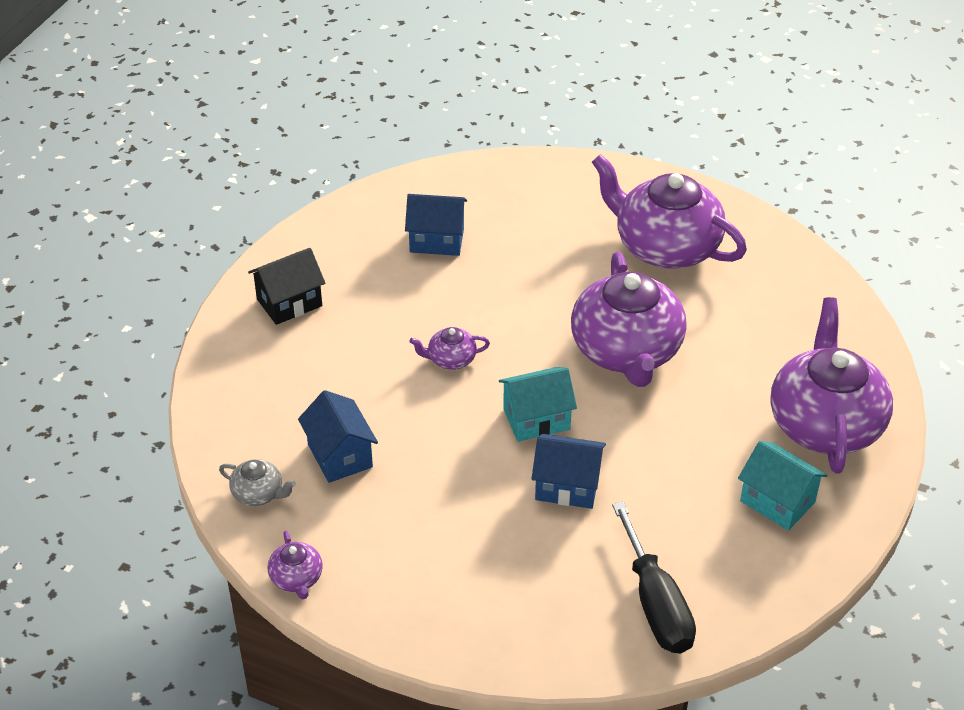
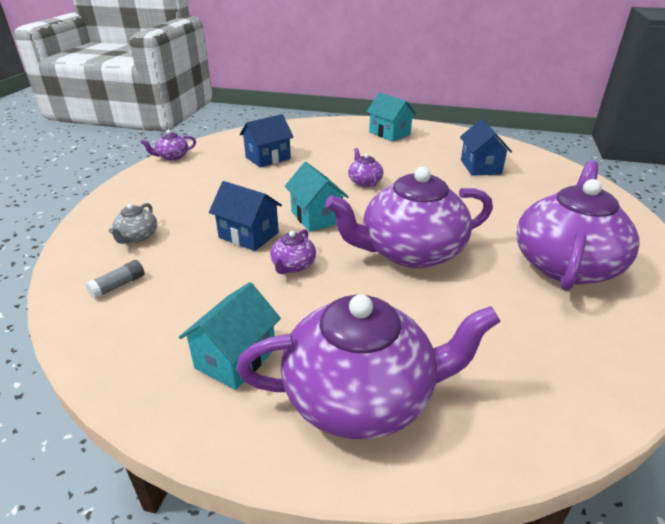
camera: 80 degrees right, 10 degrees down
(258, 493) = (236, 142): grey teapot -> grey teapot (137, 237)
(289, 302) = (389, 133): black house -> turquoise house
(567, 486) = (249, 235): blue house -> blue house turned 60 degrees counterclockwise
(638, 450) = (293, 266): none -> purple teapot
(656, 604) = (118, 286): black screwdriver -> grey glue stick

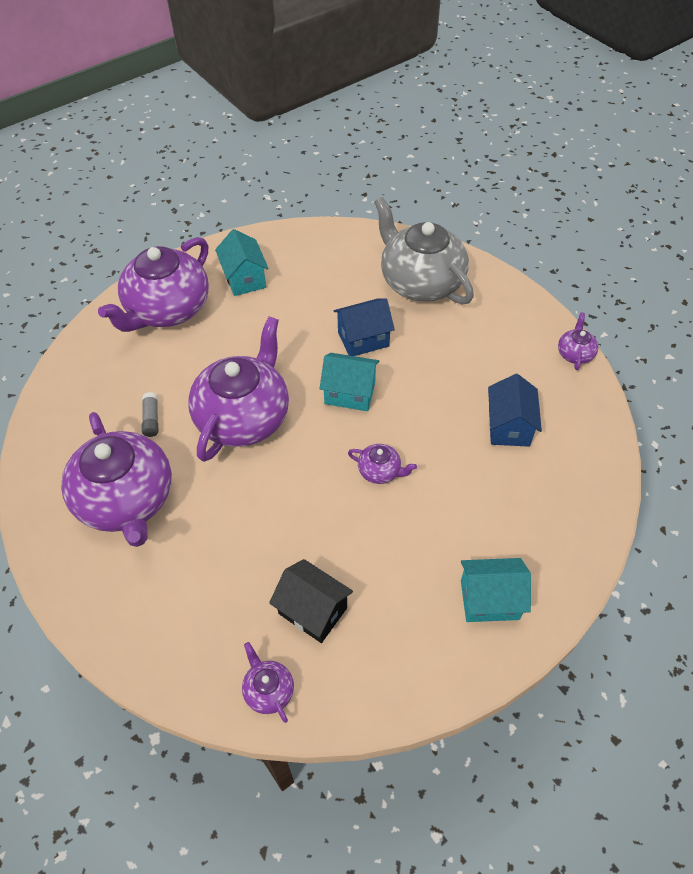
camera: 130 degrees right, 20 degrees up
(118, 286) = (363, 256): grey glue stick -> grey glue stick (151, 419)
(137, 237) = (420, 282): grey teapot -> grey teapot, size x2.37
(293, 266) = (299, 342): purple teapot -> purple teapot (268, 690)
(480, 167) = (313, 610): blue house -> black house

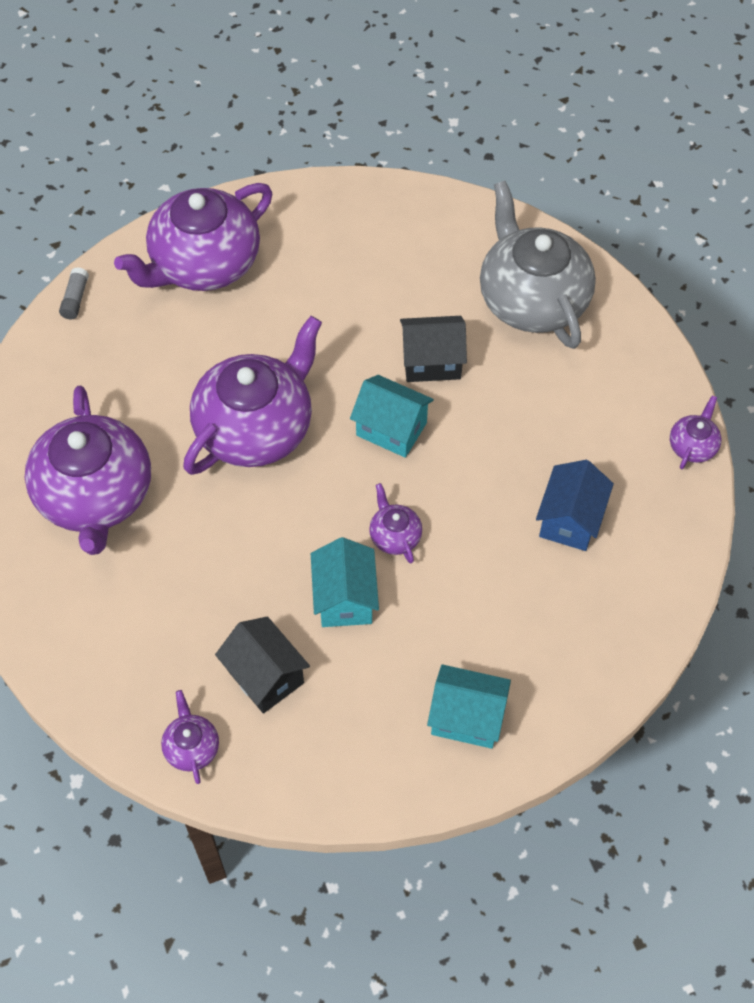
camera: 15 degrees right, 5 degrees up
(151, 419) = (148, 404): grey glue stick -> grey glue stick (75, 299)
(244, 278) = (310, 243): turquoise house -> turquoise house (345, 598)
(363, 339) = (431, 362): blue house -> black house
(380, 471) = (394, 536): purple teapot -> purple teapot turned 150 degrees counterclockwise

